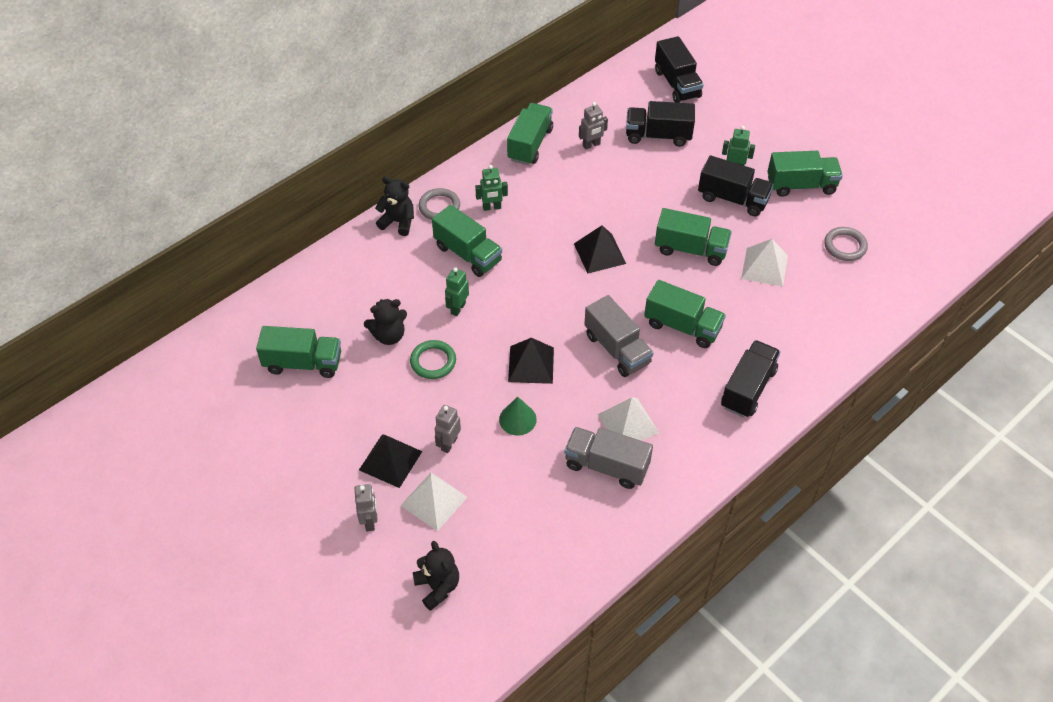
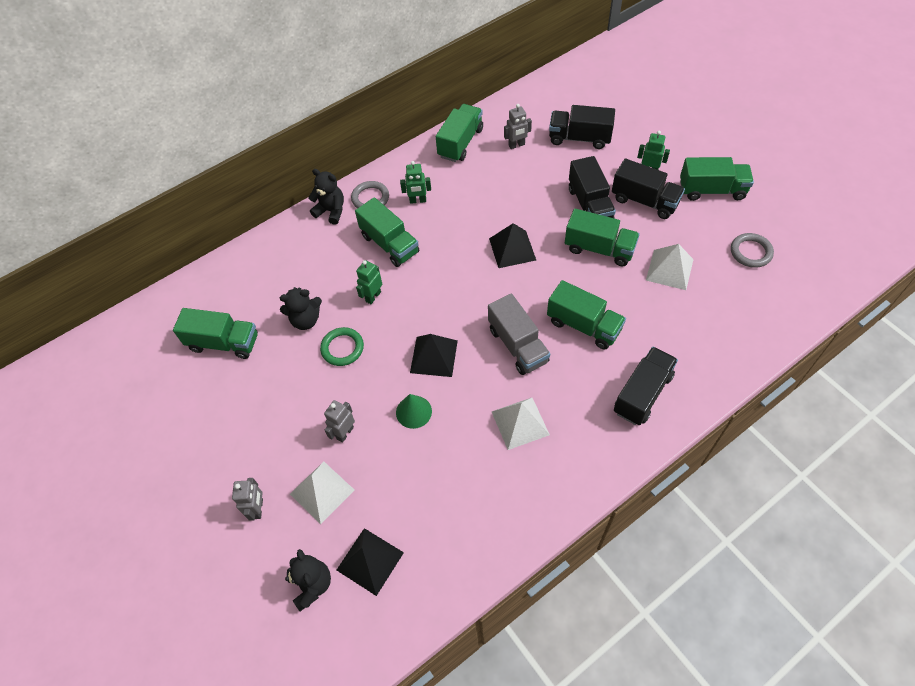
camera: 10 degrees right, 5 degrees up
(390, 460) = (287, 446): black pyramid -> black pyramid (370, 561)
(606, 466) = (494, 466): grey truck -> none
(677, 84) = (602, 90): black truck -> black truck (589, 205)

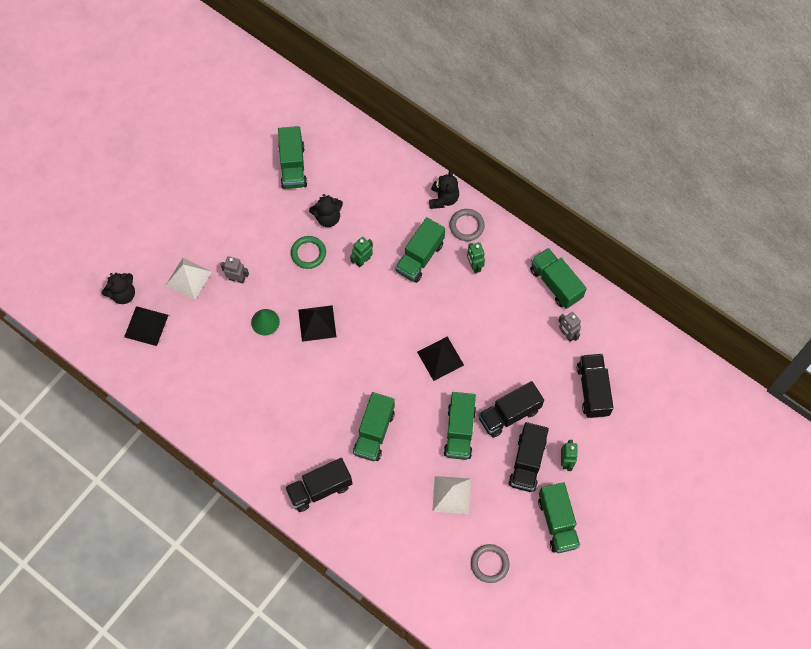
camera: 70 degrees right, 10 degrees up
(258, 509) = (167, 241): grey robot -> none
(306, 320) = (328, 217): black teddy bear -> black teddy bear turned 75 degrees counterclockwise
(373, 296) = (362, 260): green robot -> green robot turned 60 degrees counterclockwise
(460, 143) = (555, 283): green truck -> green truck turned 135 degrees counterclockwise
(518, 345) = (342, 384): grey truck -> none
(520, 423) = (273, 401): white pyramid -> none
(642, 394) = (319, 489): black truck -> black truck turned 135 degrees clockwise

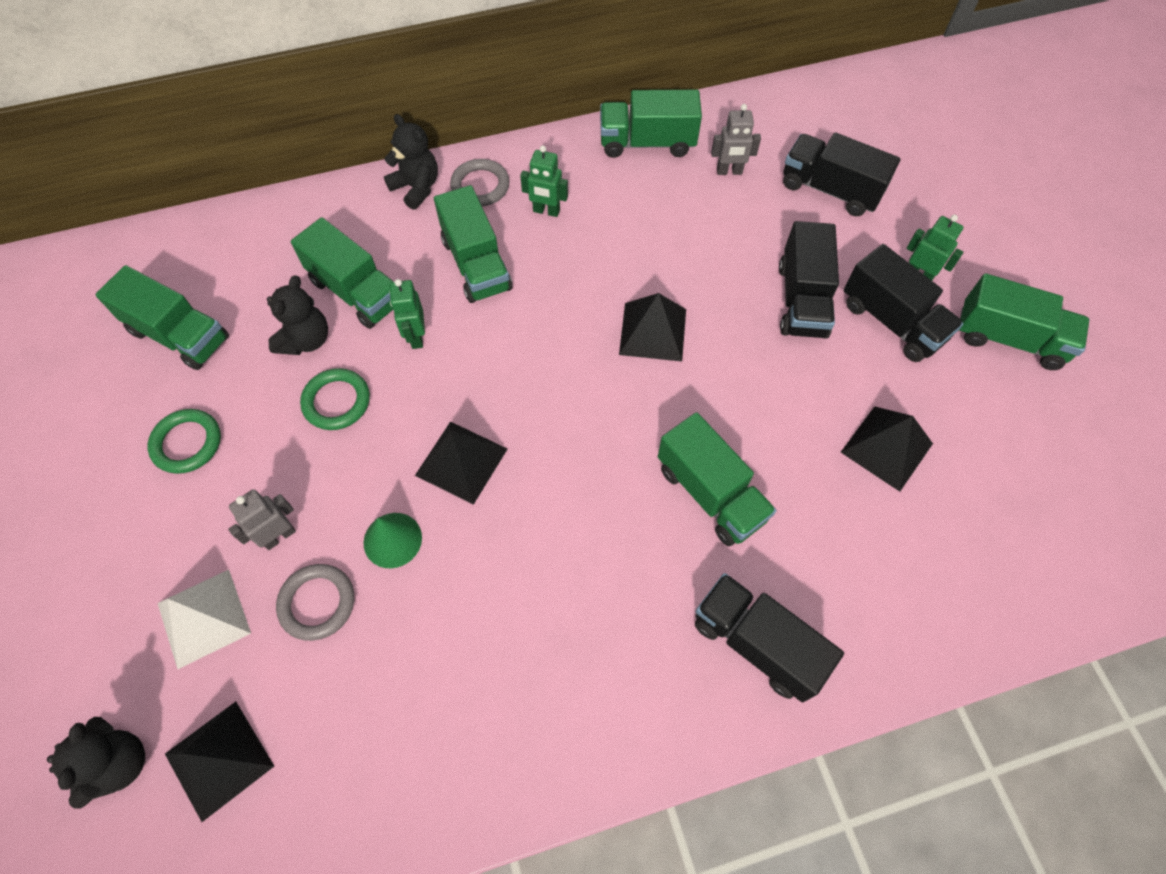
camera: 55 degrees left, 5 degrees down
(249, 212) = (187, 443): none -> green ring
(319, 489) = (757, 643): black truck -> black truck turned 120 degrees clockwise
(451, 494) = (886, 447): white pyramid -> black pyramid
(459, 431) = (787, 375): green truck -> green truck (356, 292)
(489, 564) = (1034, 464): grey ring -> grey ring (317, 603)

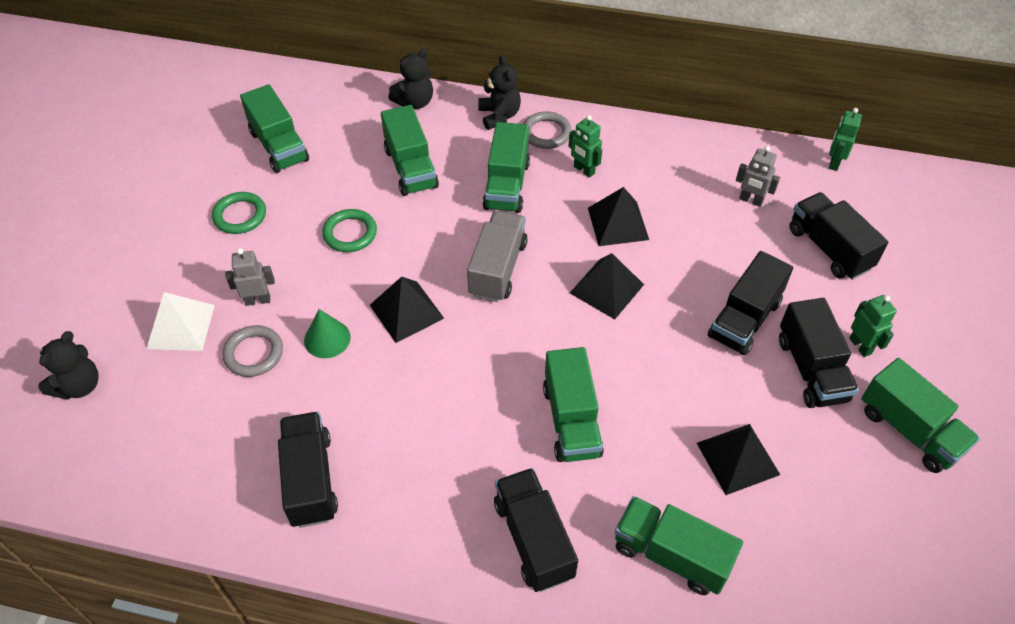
camera: 30 degrees right, 10 degrees down
(219, 759) = (135, 415): black pyramid -> black pyramid (618, 223)
(306, 340) = (356, 185): black teddy bear -> black teddy bear (414, 102)
(416, 337) = (431, 215): green robot -> green robot (834, 162)
(483, 715) = (310, 479): none -> black truck
(528, 364) = (497, 269): none -> grey truck
(647, 143) = (697, 153): green truck -> green truck (671, 555)

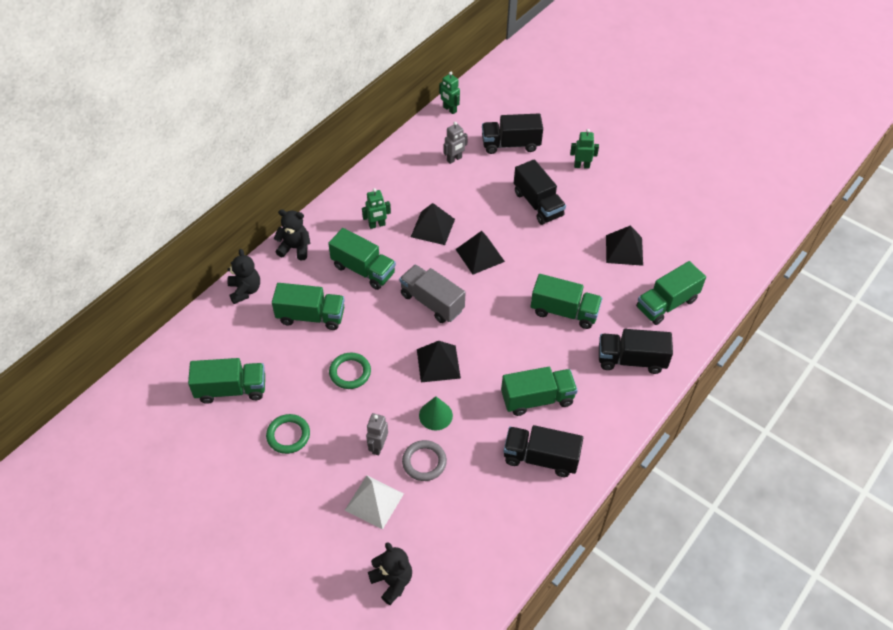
camera: 65 degrees left, 0 degrees up
(546, 133) = (330, 230): grey ring -> none
(811, 369) = (585, 193): black truck -> none
(909, 430) = (641, 174): green truck -> green truck (537, 399)

